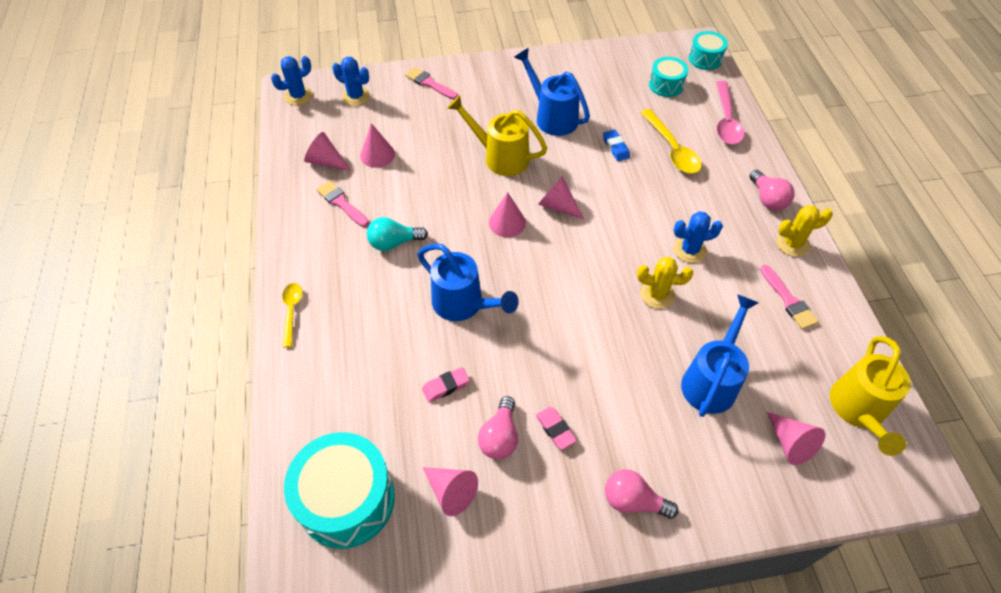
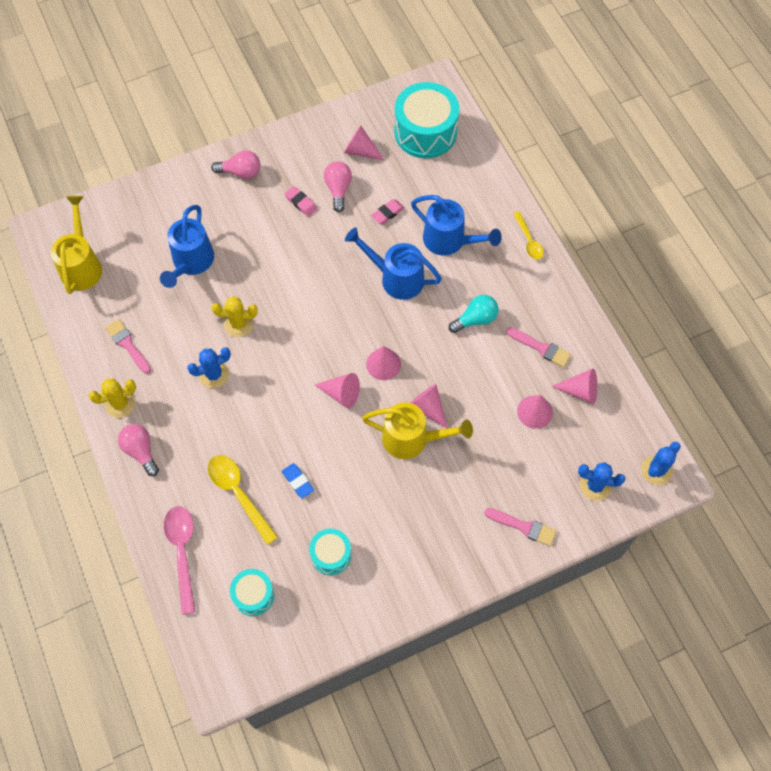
camera: 165 degrees right, 10 degrees up
(552, 117) = (373, 509): blue watering can -> blue watering can (450, 241)
(705, 59) = (209, 657): turquoise drum -> turquoise drum (331, 555)
(790, 443) = (134, 231): pink cone -> pink cone (428, 408)

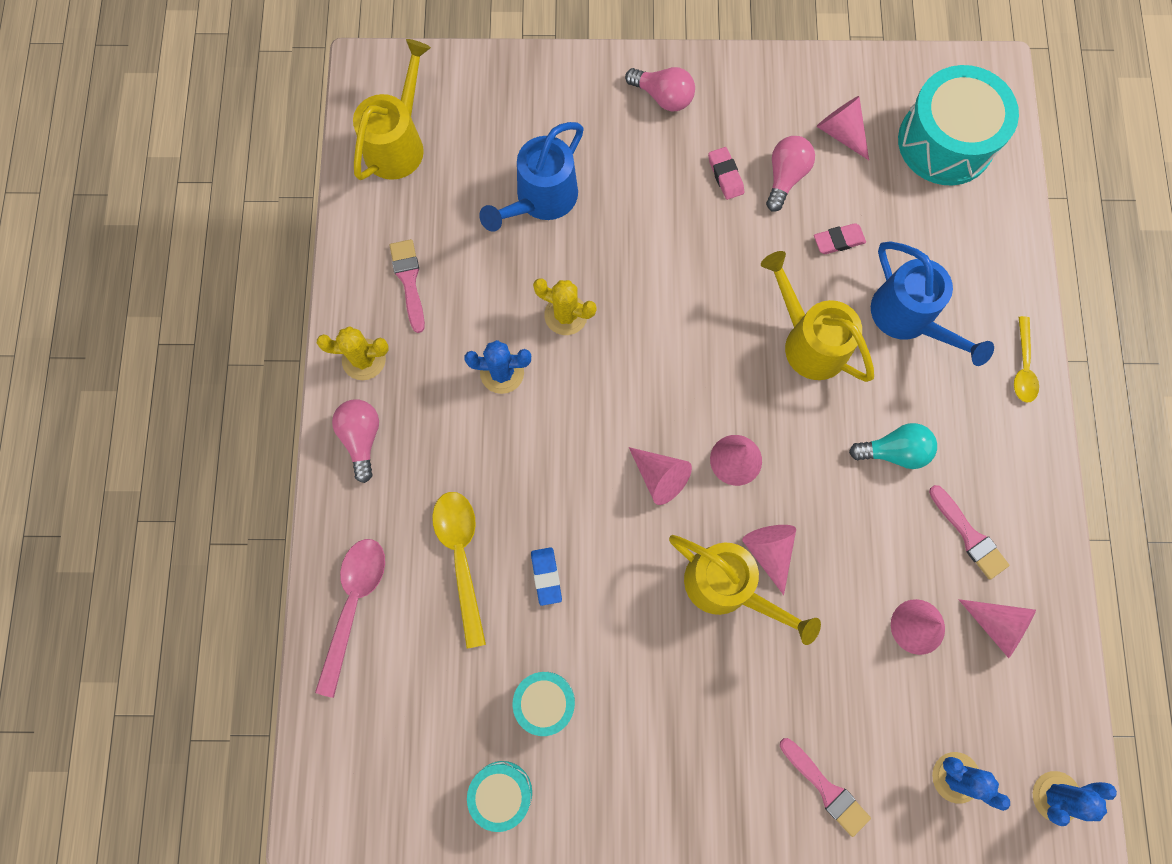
camera: 25 degrees right, 10 degrees up
(253, 595) = (419, 709): turquoise drum -> turquoise drum (501, 793)
(396, 278) = (808, 341): blue watering can -> yellow watering can

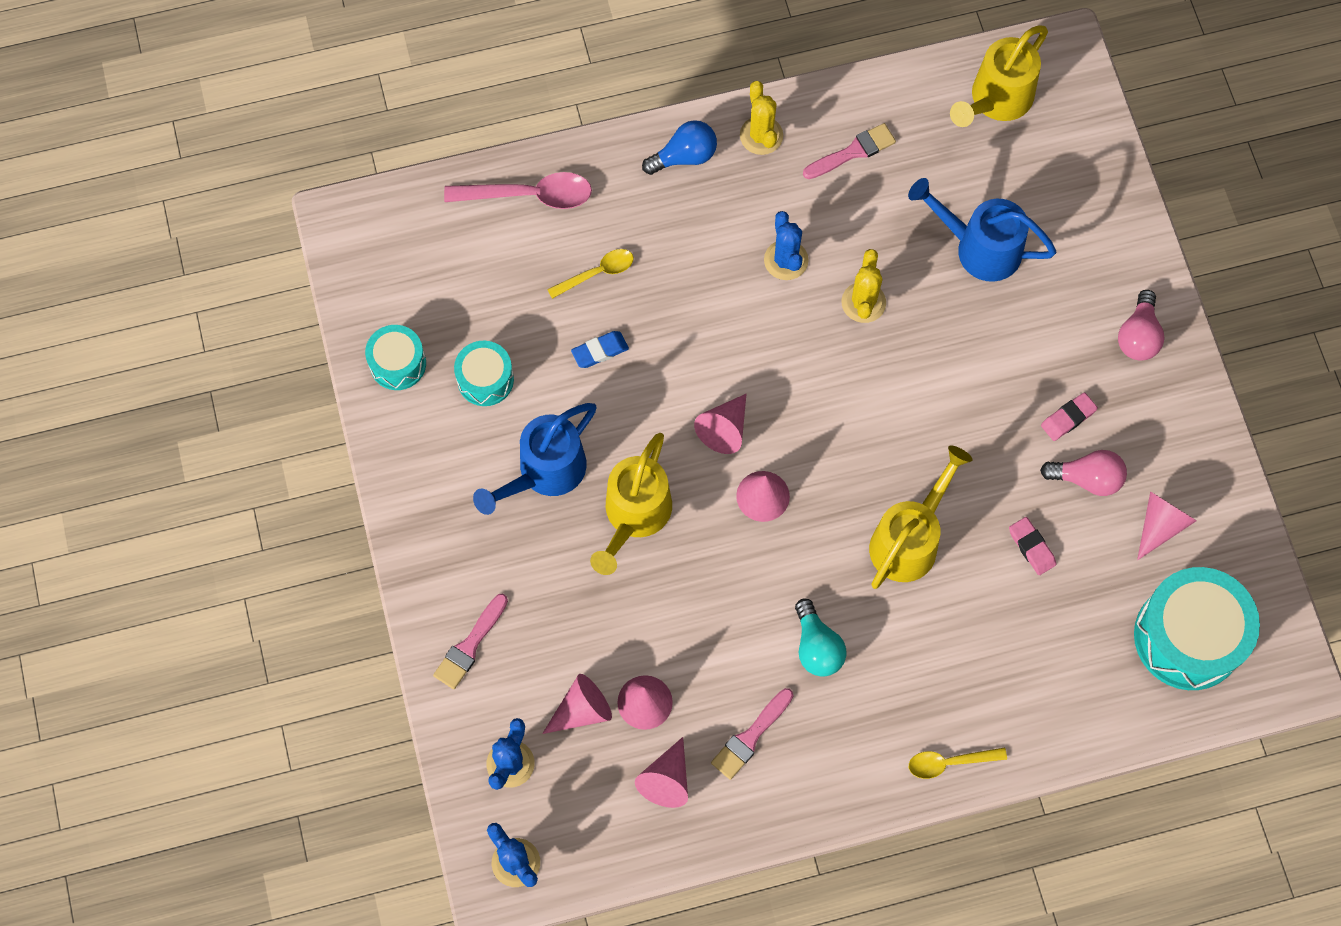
camera: 75 degrees right, 5 degrees down
(362, 438) = (684, 156): pink light bulb -> blue light bulb
(398, 143) = (996, 100): yellow watering can -> yellow watering can turned 120 degrees clockwise
(461, 557) = (597, 273): yellow spoon -> yellow spoon, size x0.62
(769, 552) = (679, 547): pink cone -> pink cone (581, 710)
(908, 319) = (966, 635): blue watering can -> blue watering can (544, 472)

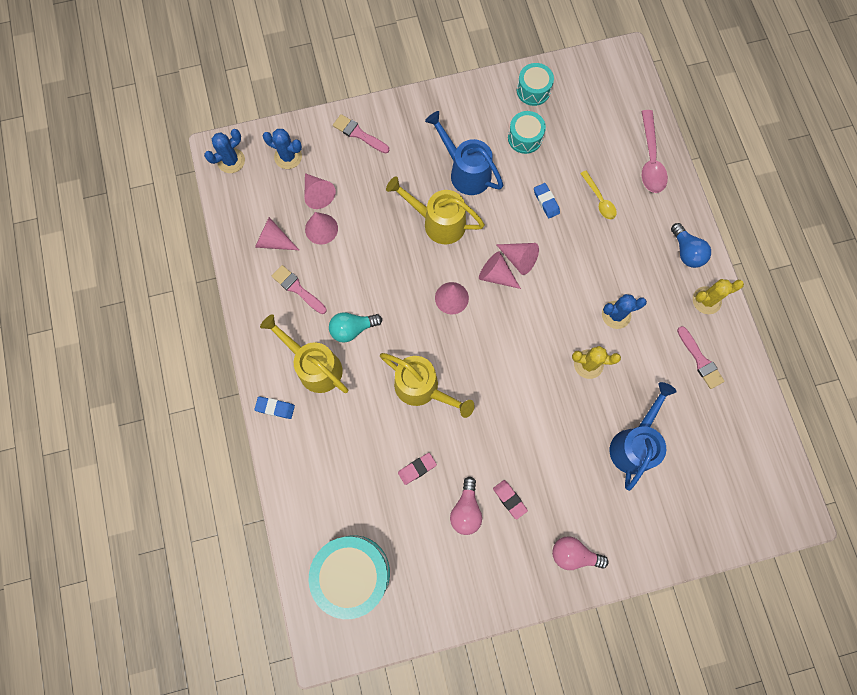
camera: 90 degrees right, 5 degrees up
(949, 762) = (275, 408): yellow spoon -> blue eraser
(996, 100) = (751, 461): yellow watering can -> yellow watering can (314, 366)
(1160, 525) = (433, 559): pink cone -> pink cone (519, 259)

